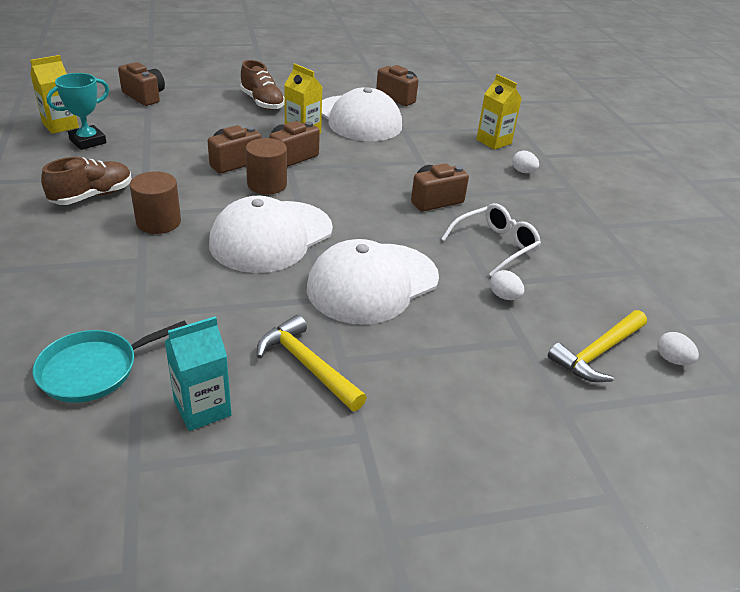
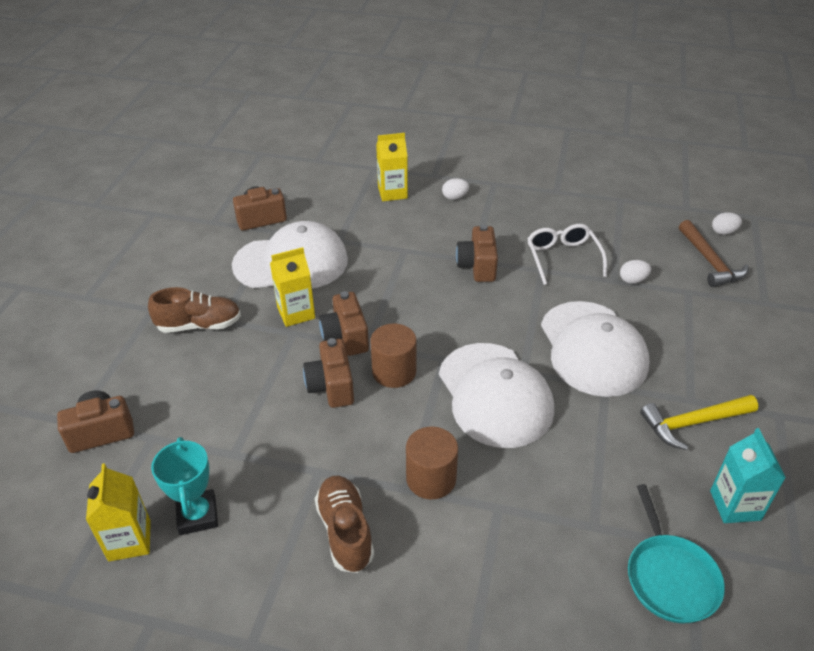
camera: 60 degrees left, 5 degrees up
(597, 353) = (710, 262): yellow hammer -> brown hammer

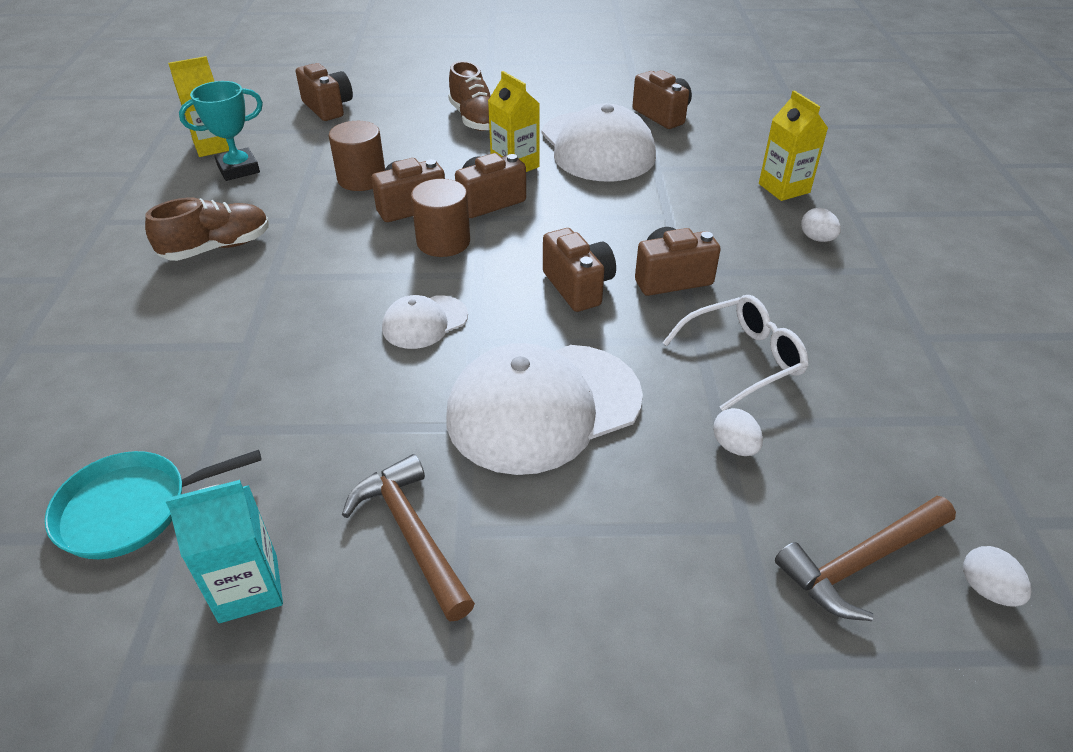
camera: 75 degrees right, 0 degrees up
(431, 478) = (286, 291): brown cylinder -> brown cylinder (362, 179)
(474, 310) = (578, 287): none -> brown camera
(495, 395) = (424, 322): white cap -> white cap, size x0.49
(693, 423) = (411, 534): yellow hammer -> brown hammer

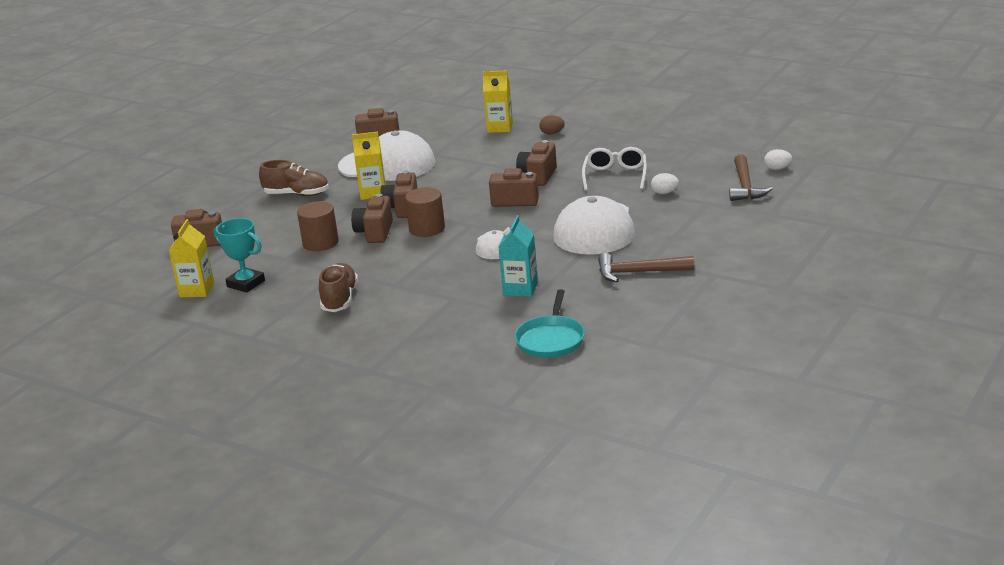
camera: 55 degrees left, 15 degrees down
(238, 169) = (246, 284): turquoise trophy -> turquoise trophy turned 60 degrees counterclockwise
(248, 588) = (631, 313): turquoise carton -> turquoise carton (520, 289)
(817, 239) = (552, 133): white egg -> brown egg

